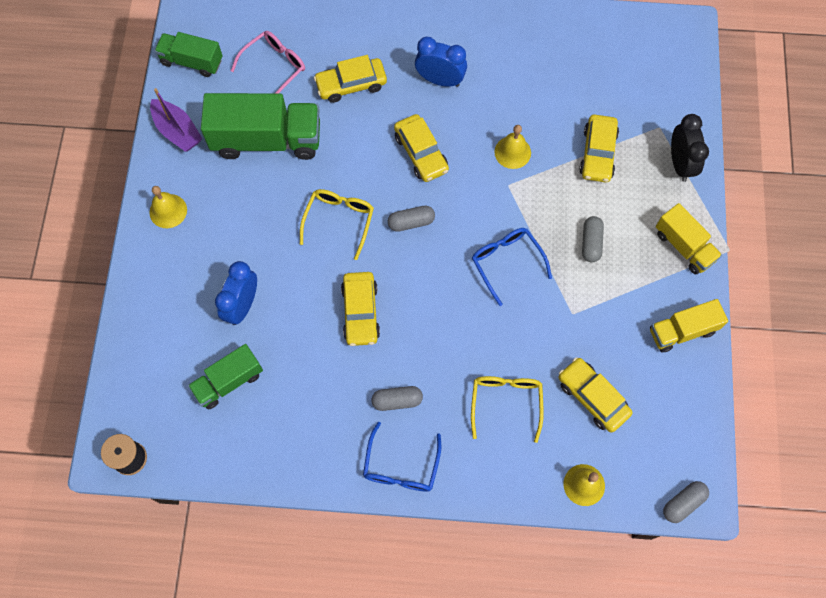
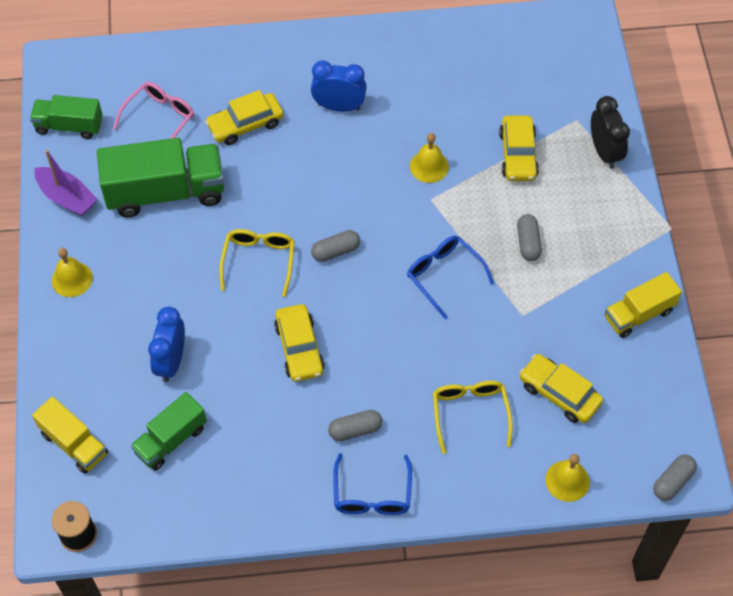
camera: 10 degrees left, 10 degrees down
(421, 153) = (333, 181): yellow car -> none
(684, 246) = (624, 232): yellow truck -> yellow truck (74, 443)

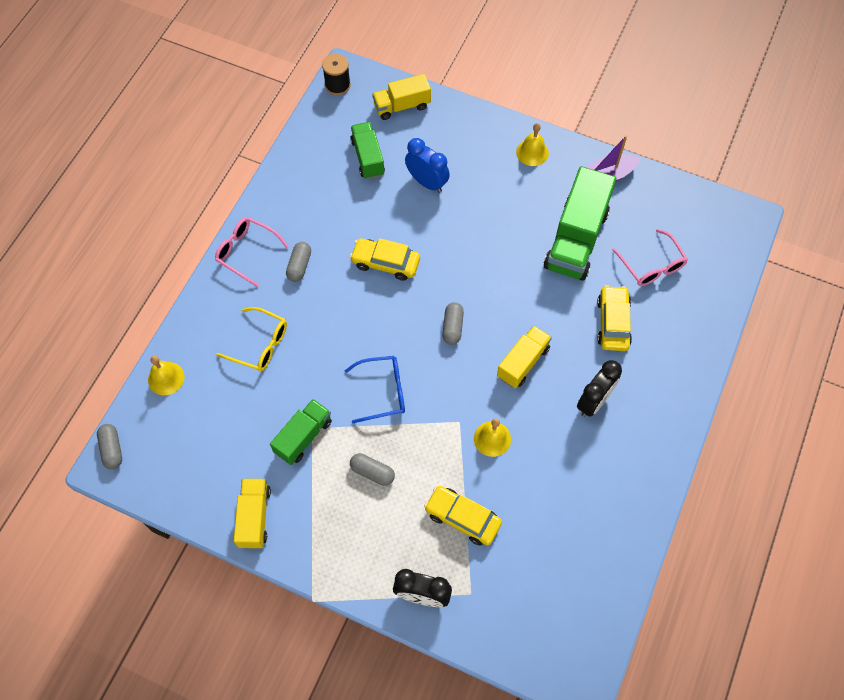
camera: 120 degrees right, 5 degrees up
(69, 126) = (677, 203): green truck -> green truck (303, 436)
(259, 261) = (476, 272): yellow glasses -> none
(335, 177) = (523, 362): none -> yellow truck
(339, 106) = (594, 401): blue clock -> black clock
(372, 494) = (246, 252): blue glasses -> pink glasses
(559, 393) = (232, 414): yellow car -> none

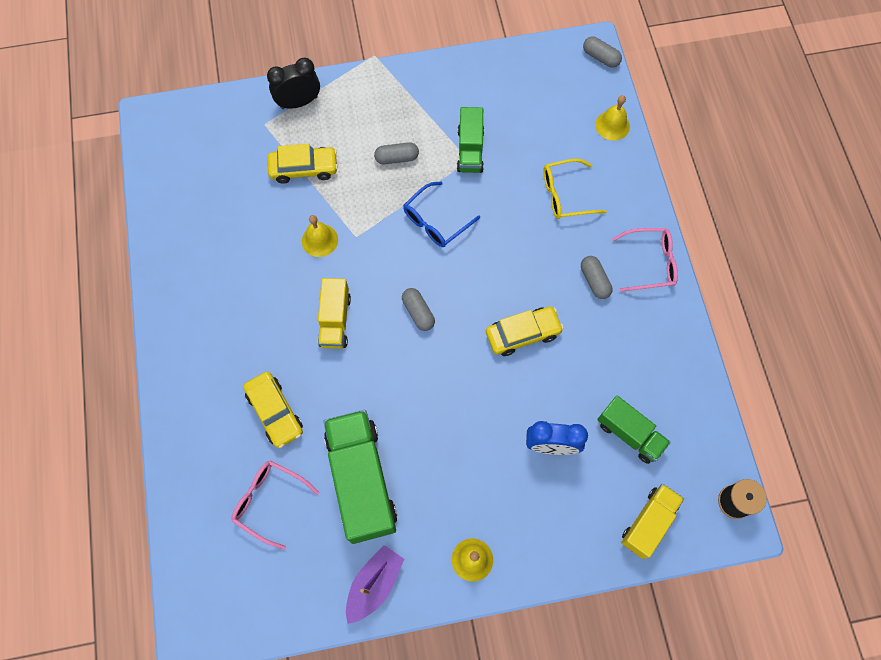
camera: 145 degrees right, 5 degrees up
(254, 517) = (458, 78): yellow truck -> none
(594, 401) = (251, 325): black clock -> none

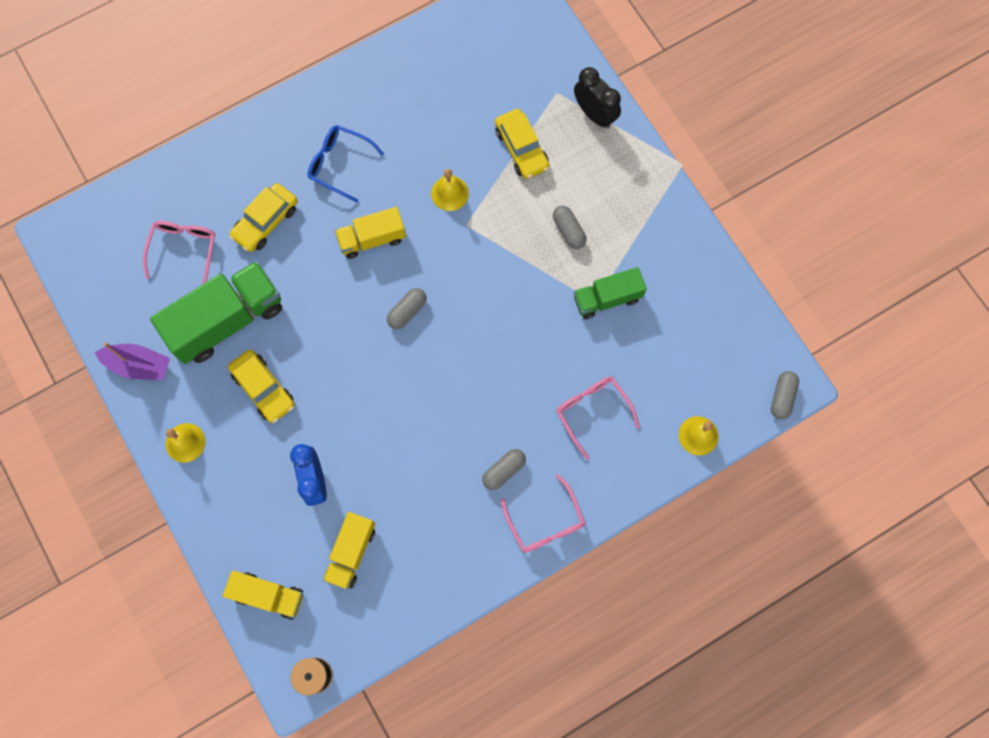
camera: 70 degrees right, 5 degrees up
(436, 221) = (511, 293): blue glasses -> blue glasses (339, 164)
(522, 334) = (420, 417): yellow car -> yellow car (263, 388)
(565, 195) = (592, 411): yellow glasses -> pink glasses
(629, 434) = (351, 552): green truck -> yellow truck

